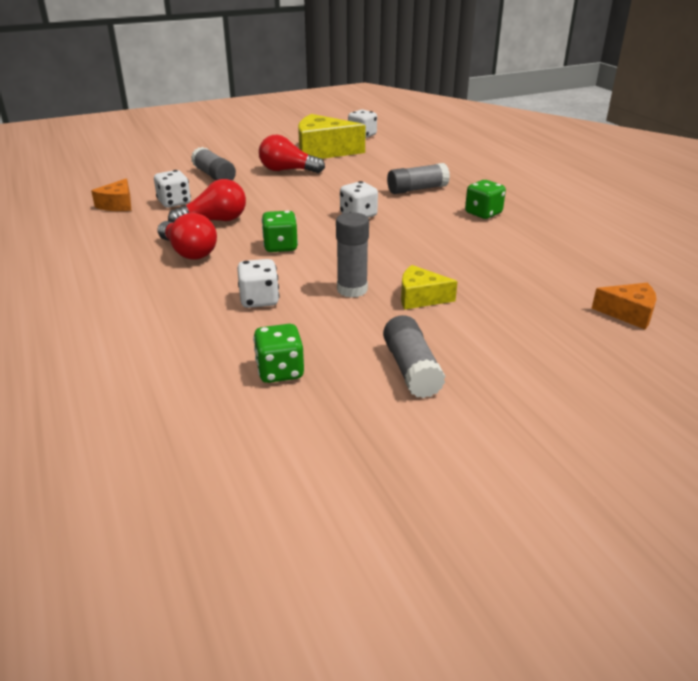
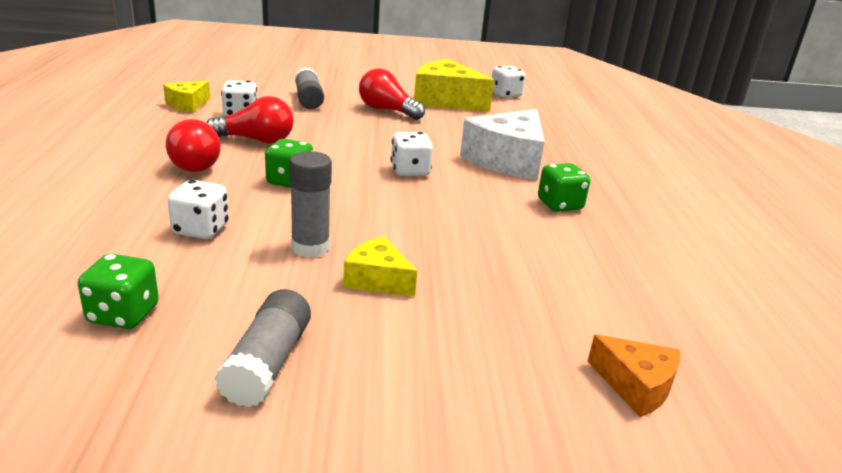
camera: 20 degrees right, 5 degrees down
(118, 205) = (188, 104): orange cheese -> yellow cheese
(417, 189) = (507, 160): grey glue stick -> white cheese

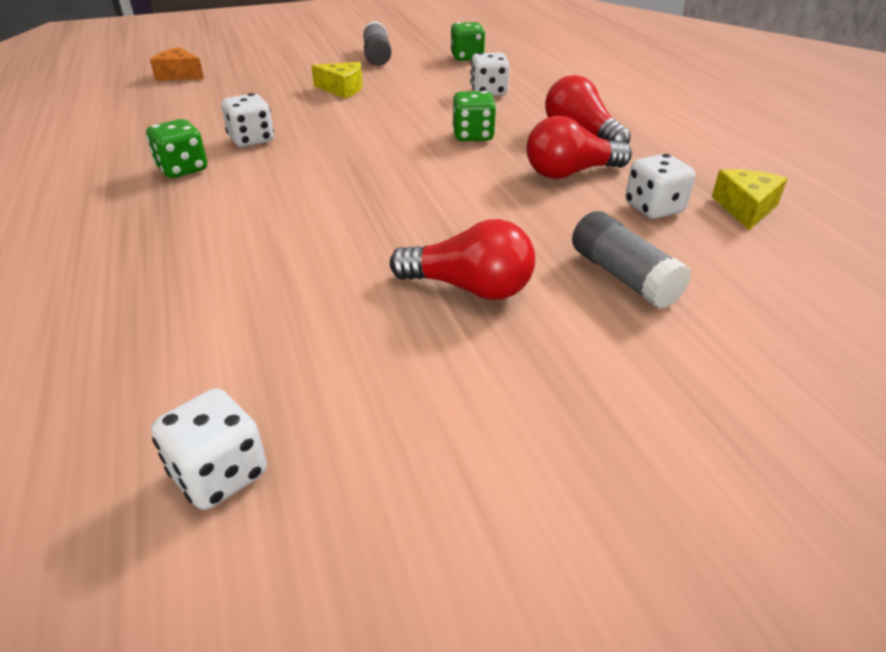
camera: 165 degrees right, 10 degrees up
(310, 247) = (402, 96): grey glue stick -> none
(410, 171) = (363, 173): white dice -> white dice (251, 140)
(446, 101) = (374, 370): yellow cheese -> none
(507, 160) = (237, 220): white cheese -> none

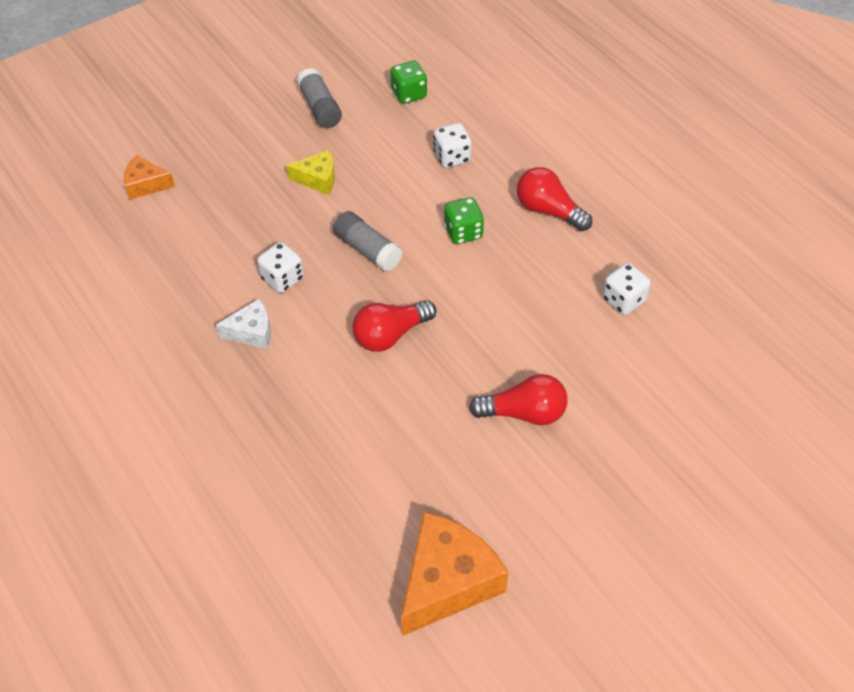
camera: 15 degrees left, 15 degrees up
(182, 169) = (251, 332): green dice -> white cheese
(219, 474) = (447, 582): white dice -> orange cheese
(570, 173) = (554, 268): red light bulb -> red light bulb (390, 335)
(623, 277) = (617, 379): grey glue stick -> grey glue stick (368, 250)
(745, 208) = (685, 285): yellow cheese -> none

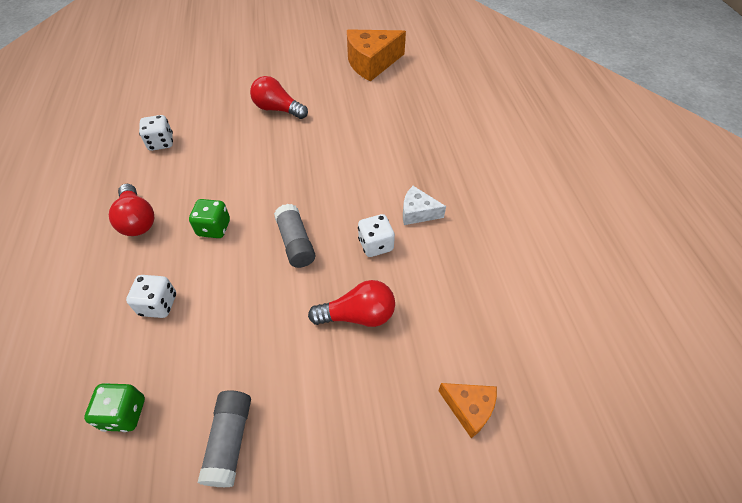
camera: 155 degrees left, 0 degrees up
(317, 179) = (292, 335): yellow cheese -> none
(390, 335) = (322, 175): red light bulb -> red light bulb (358, 315)

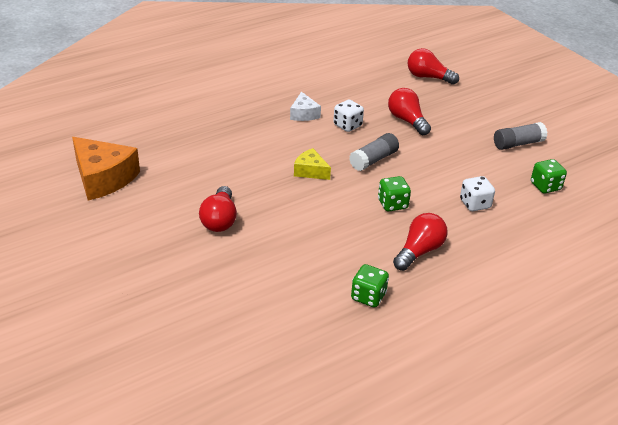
camera: 115 degrees left, 15 degrees down
(122, 165) = (368, 297): none -> green dice
(161, 143) = (320, 283): white dice -> none
(307, 183) = (310, 171): none -> yellow cheese
(469, 408) = (428, 77): orange cheese -> red light bulb

